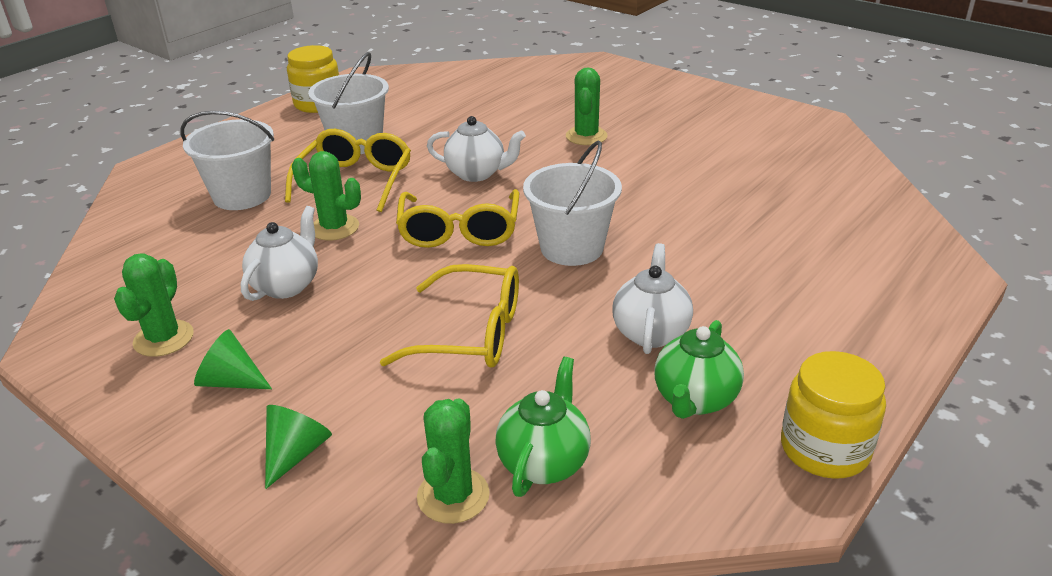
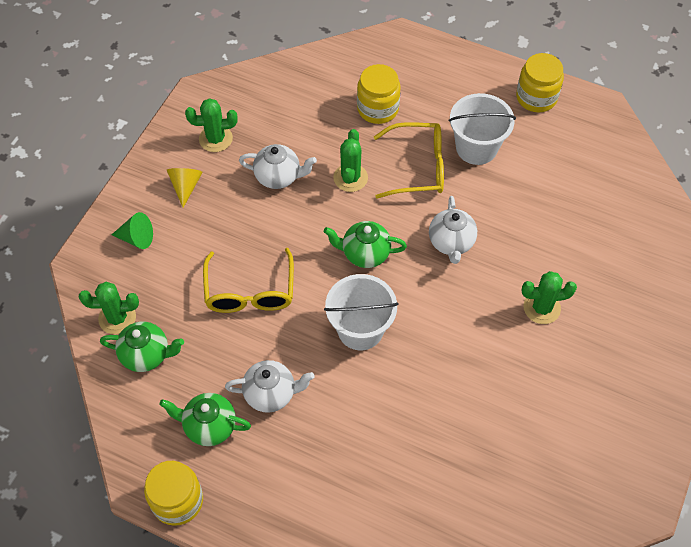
camera: 75 degrees right, 25 degrees up
(231, 381) = (186, 186): green cone -> yellow cone
(242, 196) = (377, 108): white bucket -> yellow jar
(459, 231) = (365, 253): yellow glasses -> green teapot

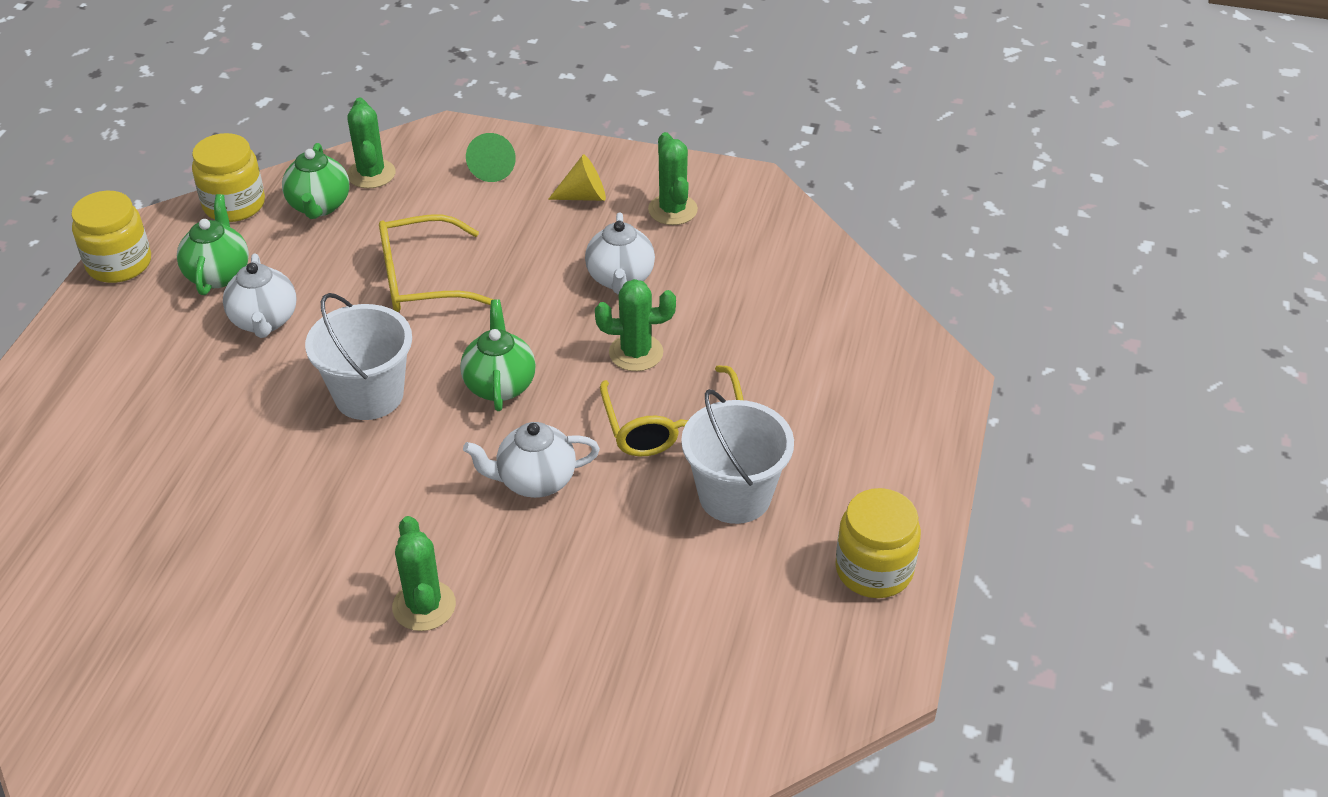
camera: 80 degrees right, 15 degrees down
(377, 108) = (781, 367): yellow jar -> yellow jar (234, 205)

